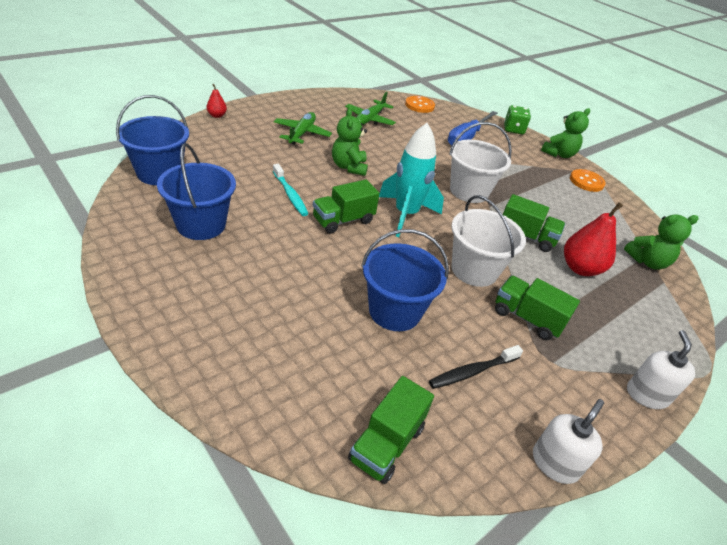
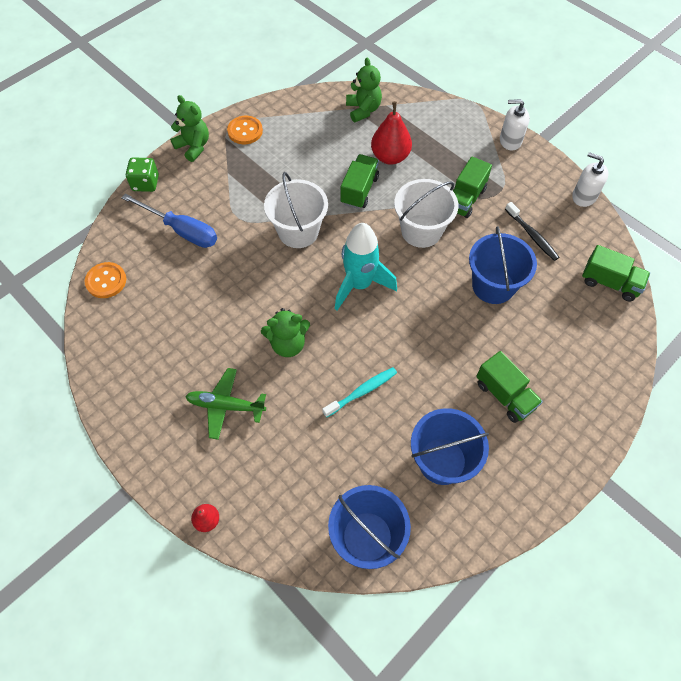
camera: 90 degrees left, 20 degrees up
(343, 220) = (388, 337): green truck -> green truck (505, 395)
(369, 119) = (163, 335): green plane -> none

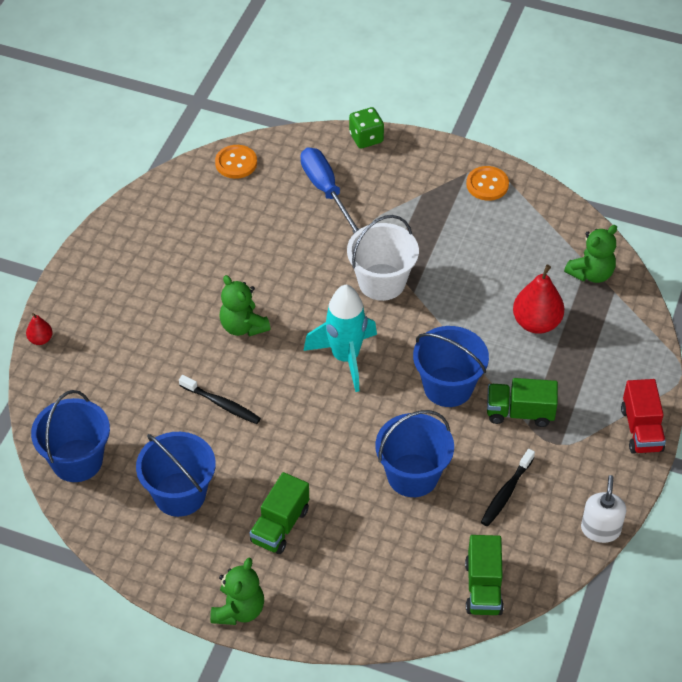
camera: 65 degrees right, 10 degrees down
(181, 230) = (326, 191): blue screwdriver -> blue screwdriver turned 150 degrees clockwise
(193, 146) = (437, 153): green teddy bear -> green teddy bear (239, 610)
(225, 406) = (153, 306): green plane -> none
(359, 190) = (470, 313): green truck -> none
(362, 391) = (222, 404): turquoise toothbrush -> black toothbrush
(421, 231) = (448, 387): white bucket -> blue bucket
(510, 140) = (641, 429): white soap dispenser -> red truck

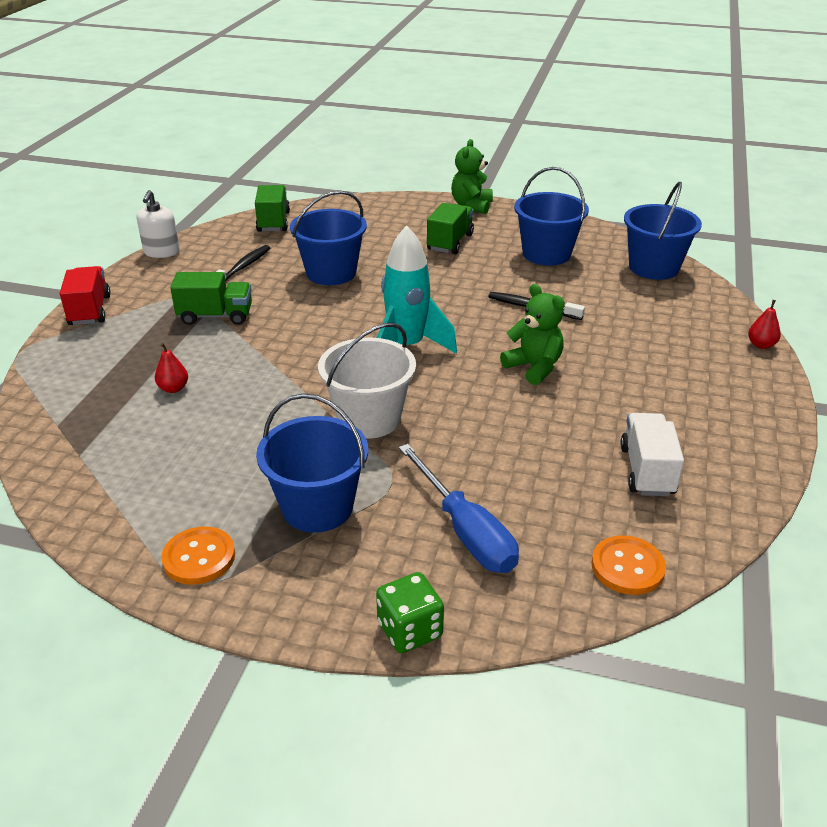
camera: 175 degrees right, 15 degrees down
(195, 225) = (647, 471): none -> white truck
(448, 387) = (290, 331): blue bucket -> blue bucket (317, 507)
(536, 323) = (173, 388): red pear -> red pear, size x0.51
(591, 273) = (79, 443): green teddy bear -> none

